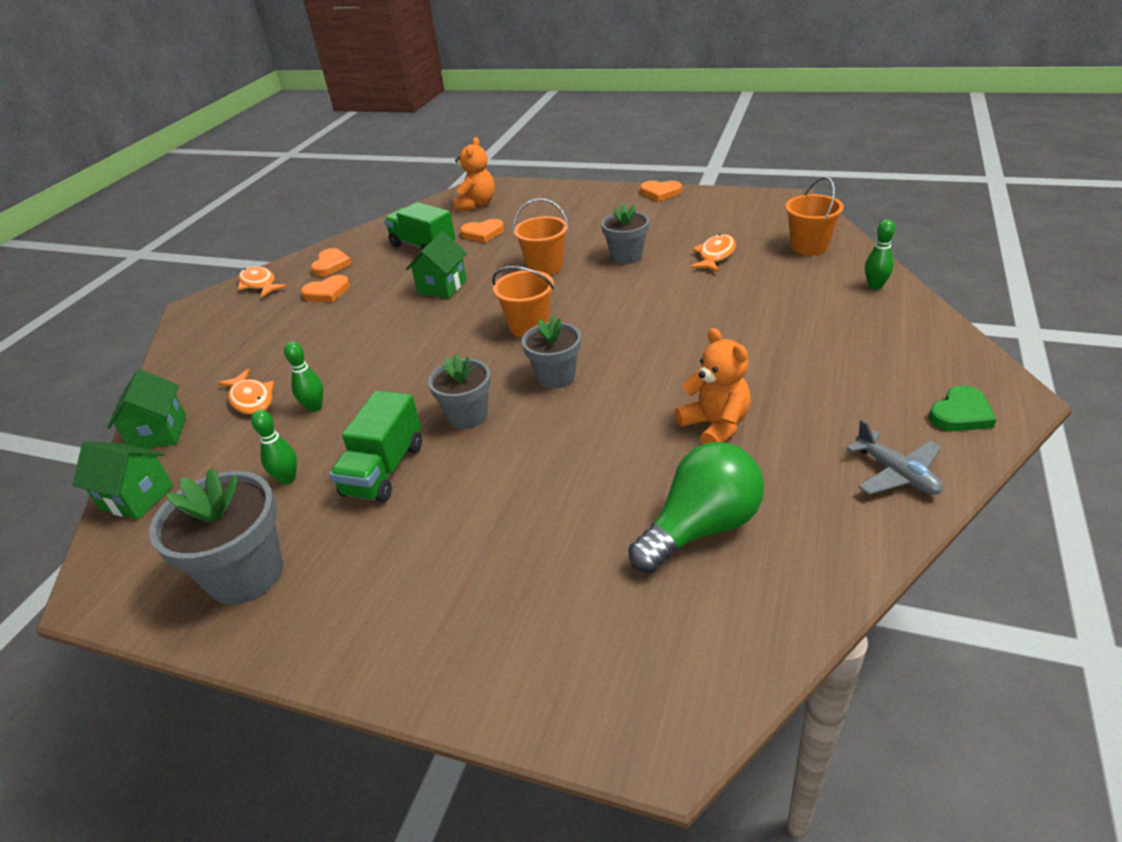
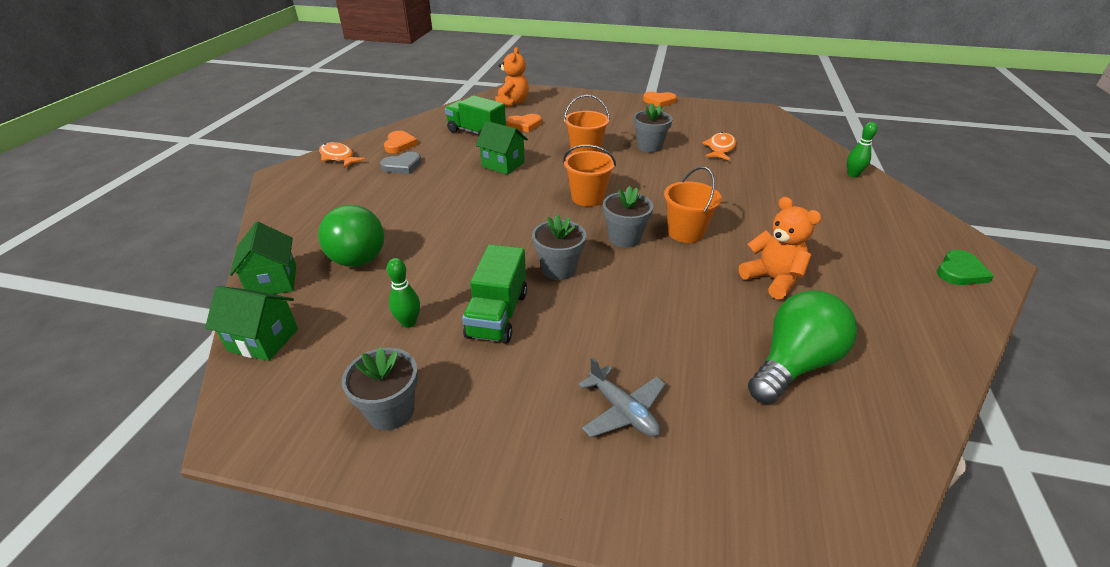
camera: 10 degrees left, 0 degrees up
(246, 574) = (391, 411): grey flower pot -> grey flower pot, size x0.66
(251, 399) = (355, 252): orange fish -> green light bulb
(315, 407) = (417, 260): green bowling pin -> none
(327, 292) = (402, 166): orange heart -> grey heart
(442, 287) = (503, 164): green house -> green house turned 75 degrees counterclockwise
(809, 246) = (790, 144): orange bucket -> orange bucket (685, 232)
(896, 474) = (932, 318): grey plane -> grey plane (622, 411)

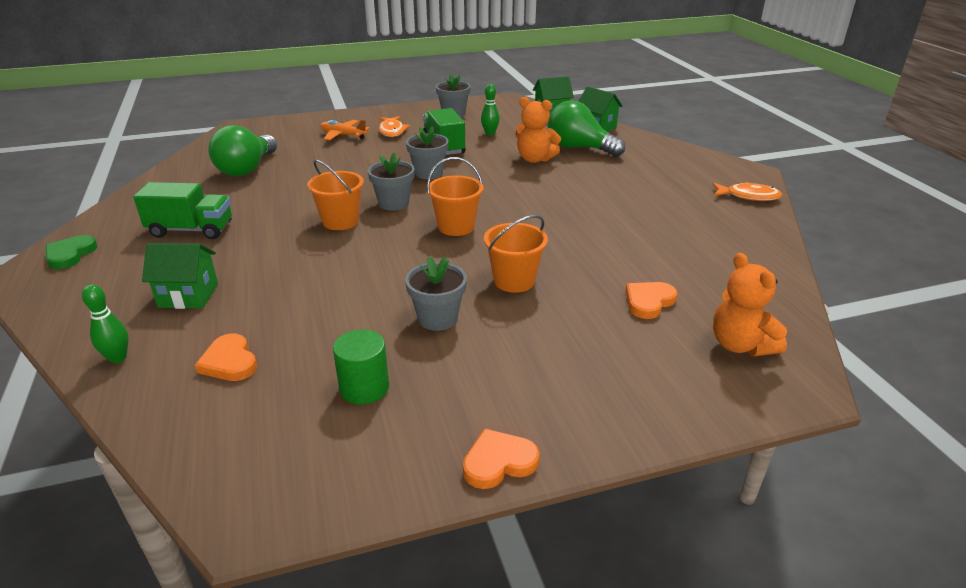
camera: 150 degrees right, 5 degrees down
(399, 144) = (729, 226): orange heart -> orange heart (229, 362)
(402, 166) = (675, 206): grey heart -> none
(476, 133) = (683, 268): green truck -> green truck (191, 230)
(503, 164) = (584, 236): green house -> green house (188, 295)
(622, 411) = (343, 135): grey plane -> orange plane
(705, 131) = (364, 388): none -> green cylinder
(720, 148) = (329, 350): orange fish -> orange fish (392, 131)
(772, 279) = (257, 206): orange teddy bear -> orange teddy bear (535, 159)

